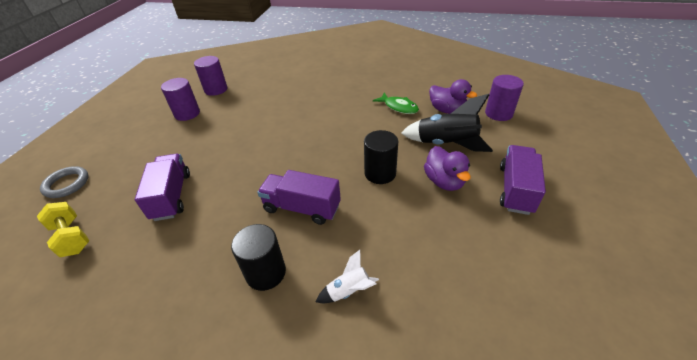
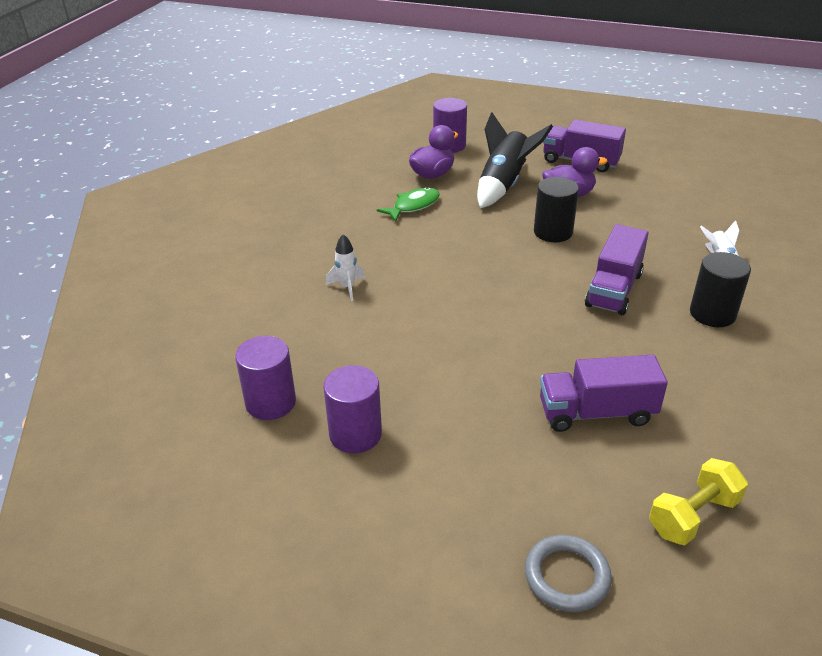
camera: 85 degrees left, 5 degrees down
(304, 96) = (347, 287): none -> white rocket

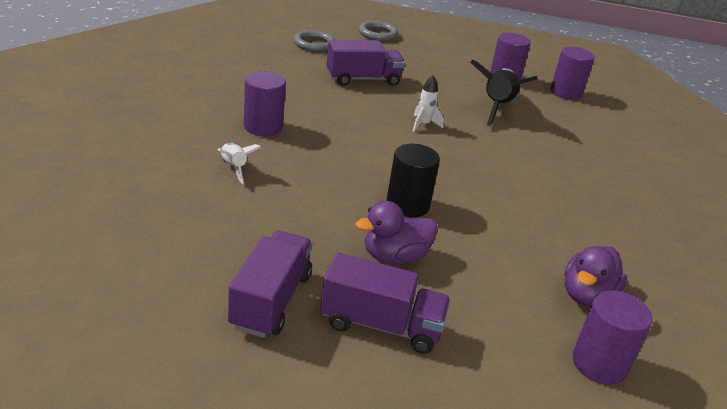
camera: 165 degrees right, 5 degrees down
(347, 287) = (576, 156): white rocket -> white rocket (423, 125)
(413, 206) = (577, 242): green fish -> none
(504, 185) = (483, 275): black rocket -> black rocket (497, 108)
(614, 289) = (345, 147): purple truck -> purple truck (271, 301)
(693, 516) = (314, 44): yellow dumbbell -> grey ring
(712, 314) = (263, 127): black cylinder -> purple cylinder

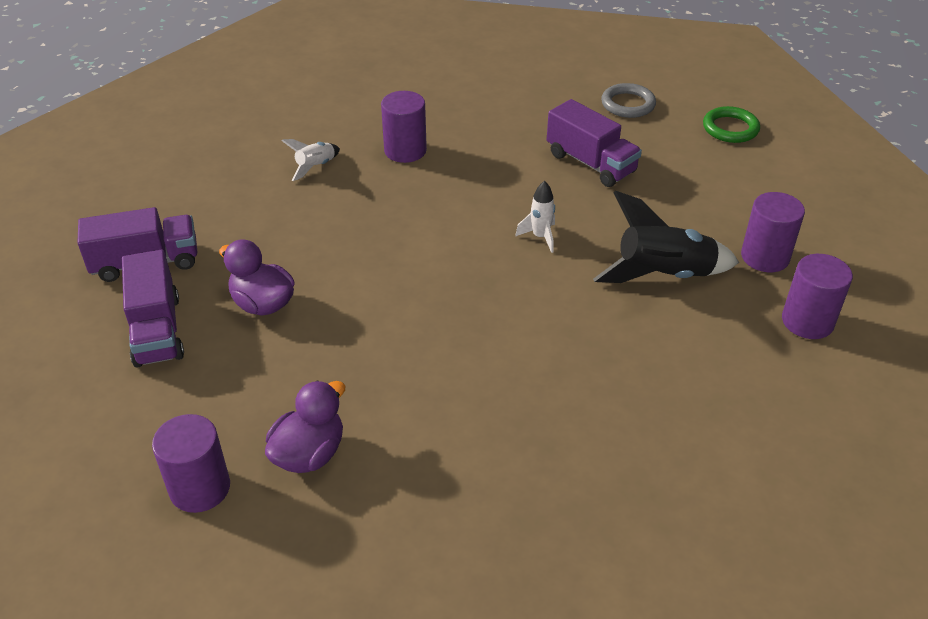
camera: 65 degrees right, 10 degrees up
(378, 34) = (730, 128): grey ring -> green ring
(407, 205) = (359, 282): black cylinder -> none
(587, 296) = (309, 454): purple duck -> purple duck turned 120 degrees clockwise

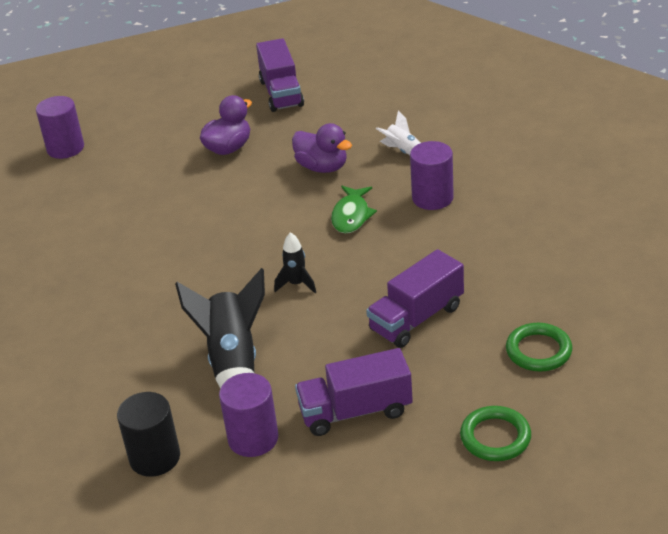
camera: 95 degrees right, 5 degrees down
(157, 330) = (208, 110): purple truck -> purple truck (355, 411)
(309, 454) = (80, 185): purple duck -> purple duck (322, 167)
(426, 202) = (351, 216): none -> green fish
(540, 237) = (296, 284): white rocket -> black rocket
(628, 104) = (538, 351): grey ring -> green ring
(807, 321) = (155, 457): purple cylinder -> black cylinder

